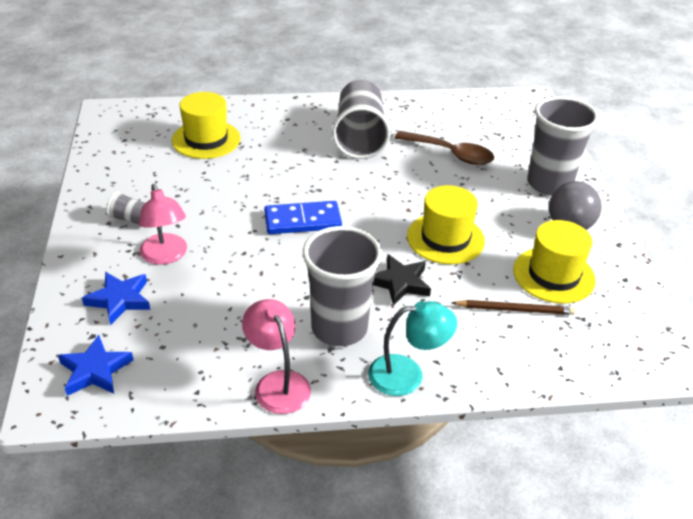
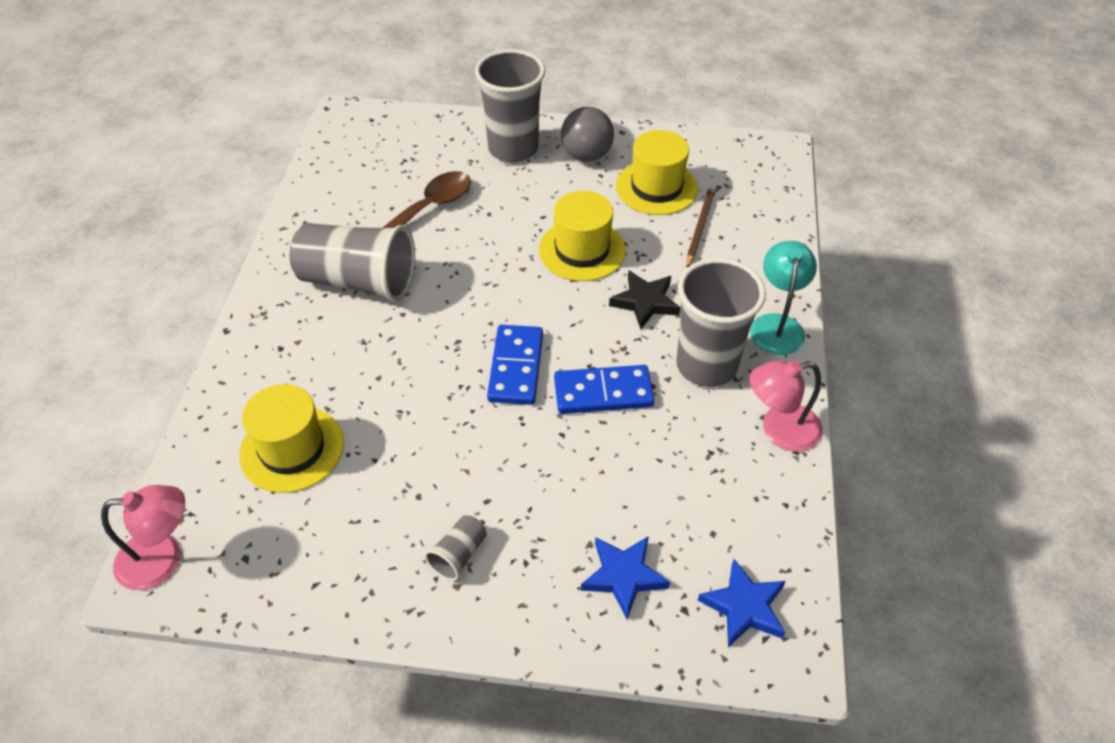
camera: 75 degrees left, 10 degrees up
(165, 256) = (548, 519): pink lamp -> pink lamp (163, 559)
(290, 269) = (603, 393): none -> blue domino

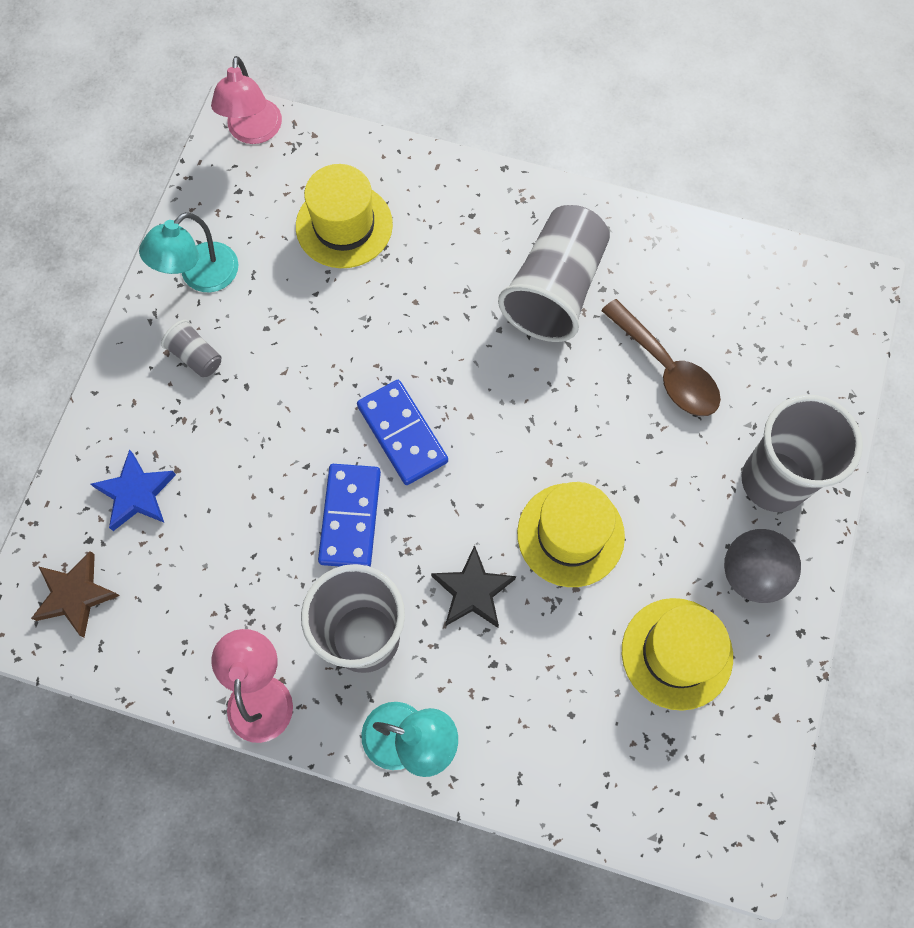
camera: 100 degrees right, 20 degrees up
(359, 573) = (200, 276): none -> turquoise lamp
(515, 367) = (402, 434): blue domino -> blue domino turned 45 degrees clockwise
(700, 227) = (592, 692): brown pencil -> none
(744, 607) = (76, 595): blue star -> brown star

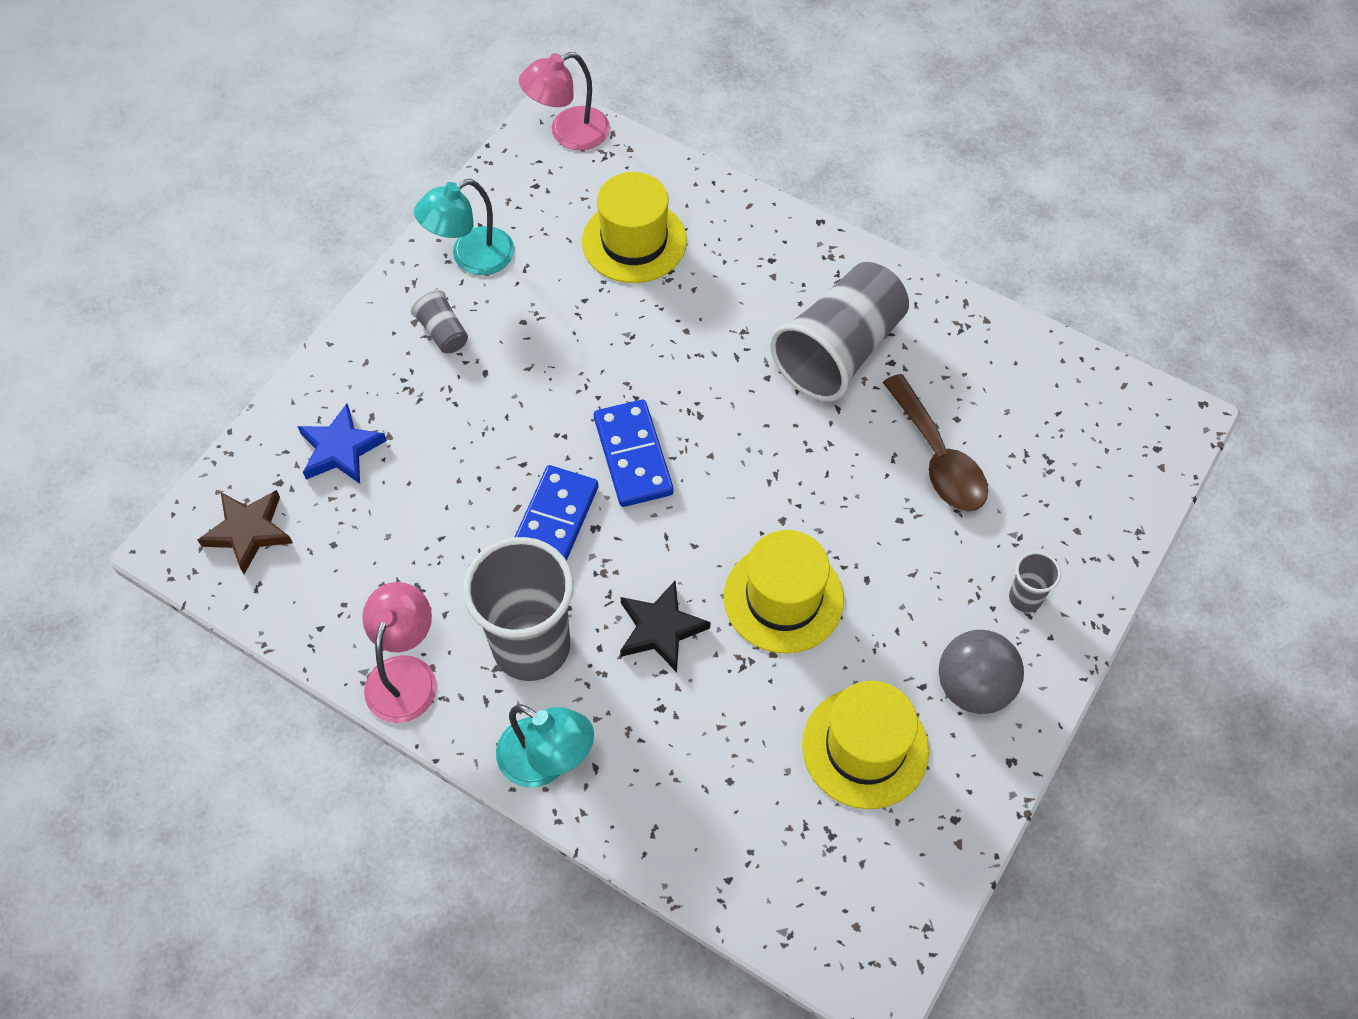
camera: 15 degrees right, 10 degrees down
(253, 132) = (568, 133): pink lamp -> pink lamp turned 45 degrees clockwise
(773, 481) = (1025, 598): grey cup -> grey cup, size x0.44

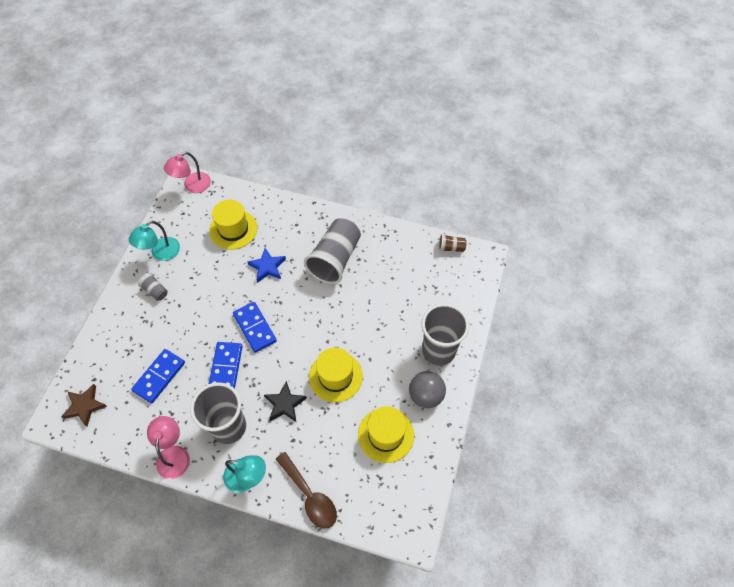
camera: 15 degrees left, 0 degrees up
(340, 449) = (119, 356): blue star -> blue star (267, 267)
(412, 509) = (159, 377): none -> blue domino
(937, 457) = (388, 297): brown spoon -> brown spoon (309, 496)
(1025, 598) = (438, 350): grey cup -> grey cup, size x2.28
(1105, 383) = (451, 248): none -> brown cup

